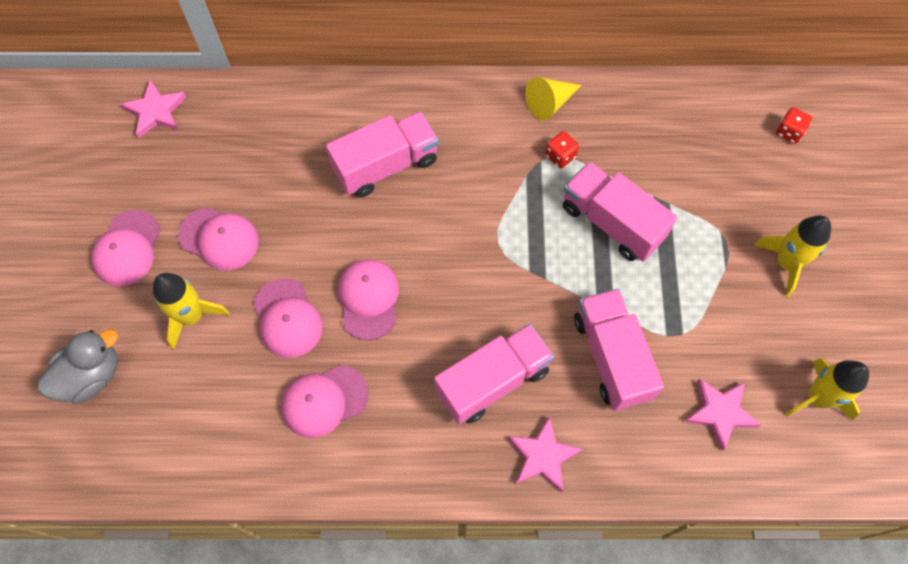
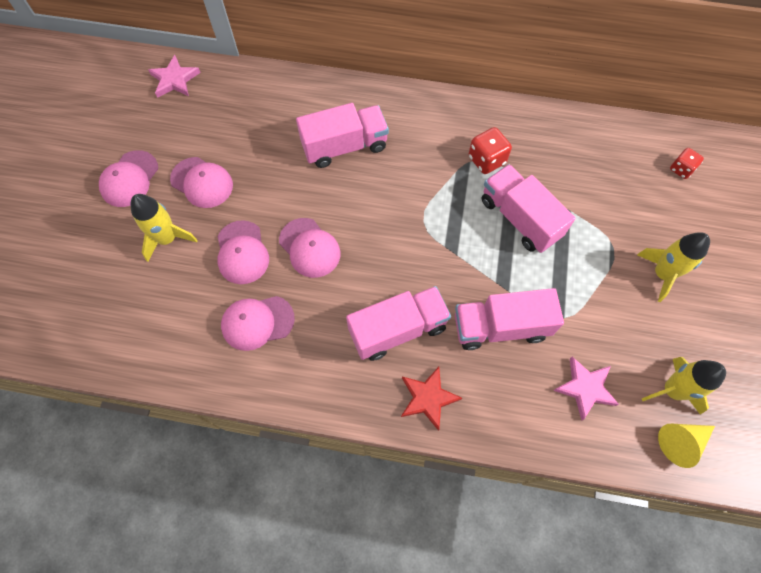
camera: 10 degrees right, 0 degrees up
(91, 376) = (79, 272): grey duck -> none
(368, 299) = (309, 248): pink cap -> pink cap turned 135 degrees clockwise
(542, 456) = (428, 398): pink star -> red star
(549, 103) = (485, 118): yellow cone -> yellow cone (681, 442)
(560, 156) = (486, 160): red dice -> red dice, size x1.51
(612, 357) = (500, 327): pink truck -> pink truck turned 90 degrees counterclockwise

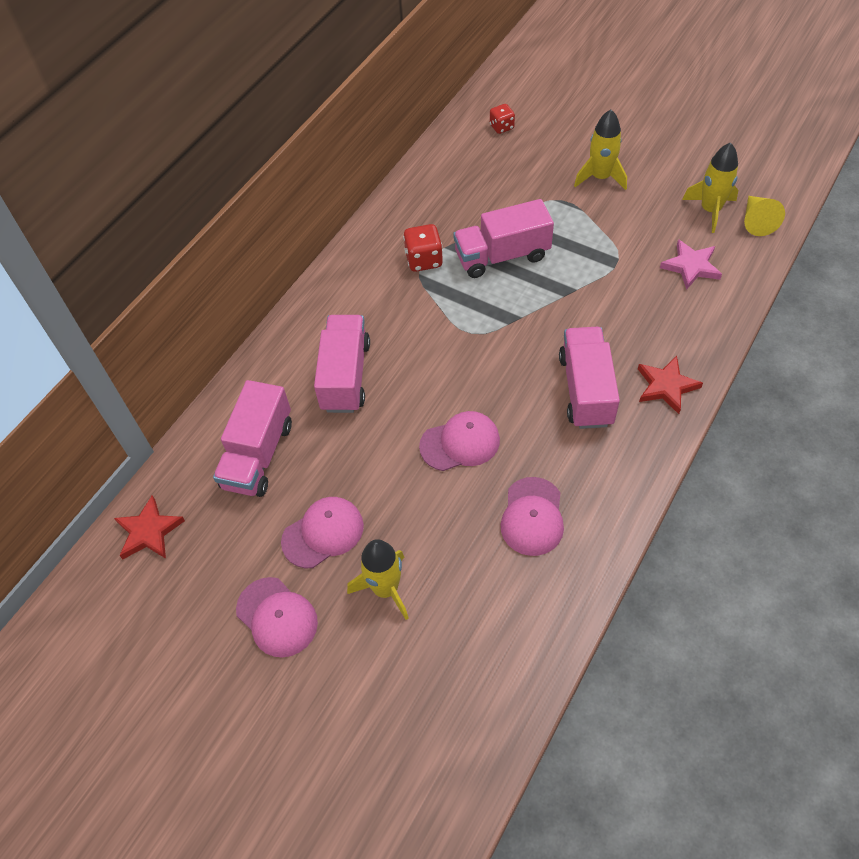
camera: 65 degrees left, 10 degrees down
(175, 80) = (149, 531): pink star -> red star
(242, 252) = (438, 511): pink cap -> none
(500, 327) = (611, 307): pink truck -> pink truck (258, 455)

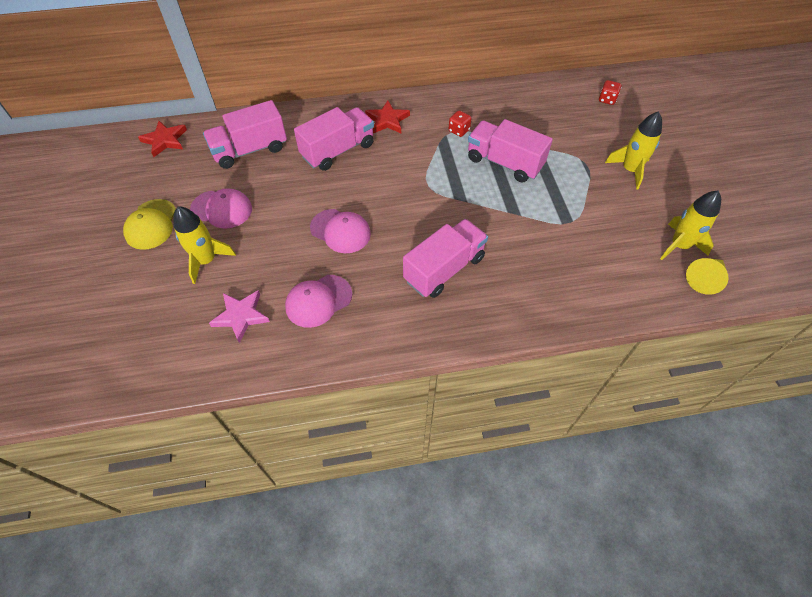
camera: 45 degrees right, 0 degrees up
(277, 617) = (151, 224): pink cap -> yellow cap
(424, 260) = (459, 131): red dice -> red dice, size x0.66
(666, 386) = (493, 312): red star -> red star (387, 120)
(691, 266) = (614, 265): pink star -> pink star (241, 316)

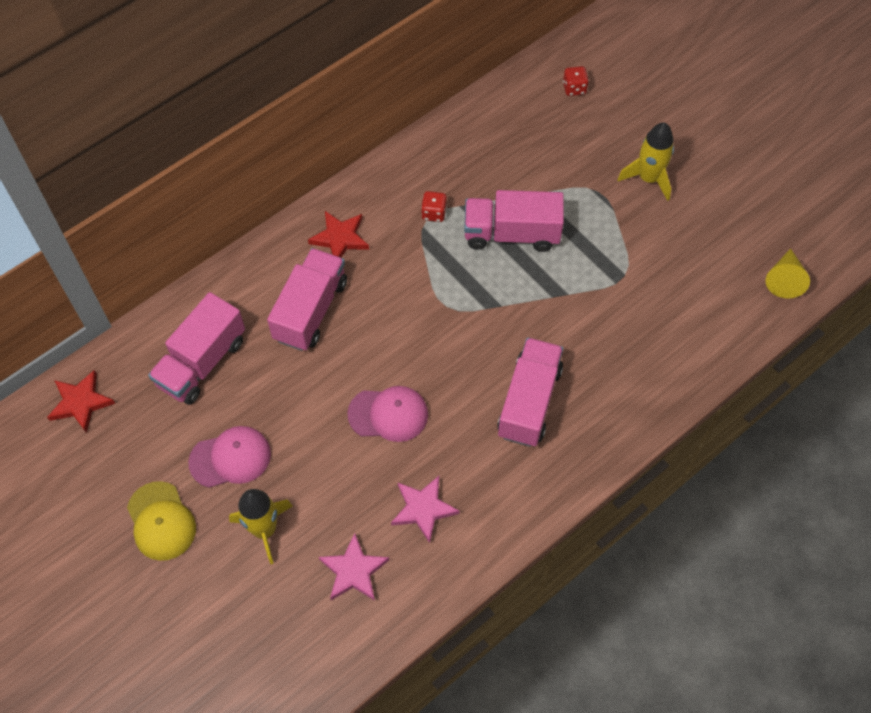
camera: 30 degrees left, 5 degrees up
(318, 301) = (423, 509): pink cap -> pink star
(679, 246) = (743, 252): yellow rocket -> none

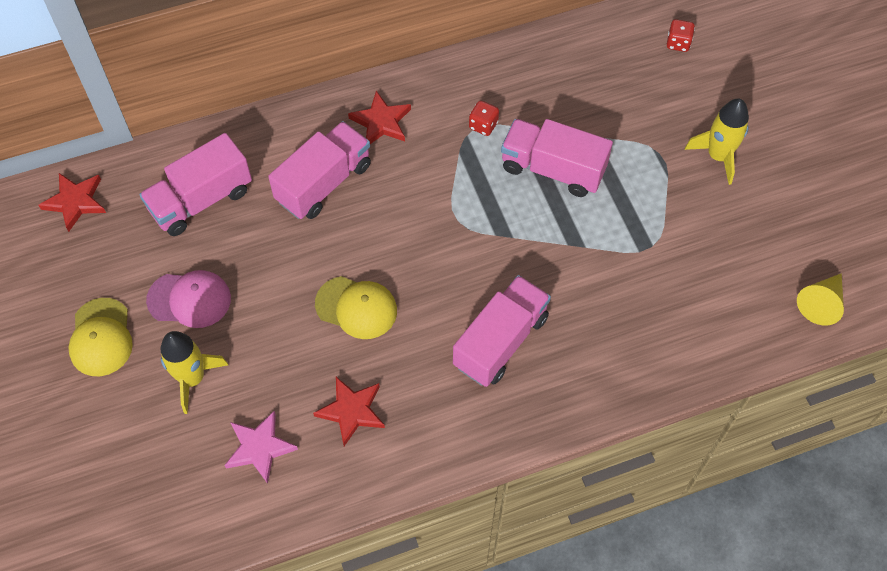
camera: 20 degrees right, 0 degrees up
(388, 414) = (356, 307): pink cap -> yellow cap
(423, 509) = (351, 411): pink star -> red star

